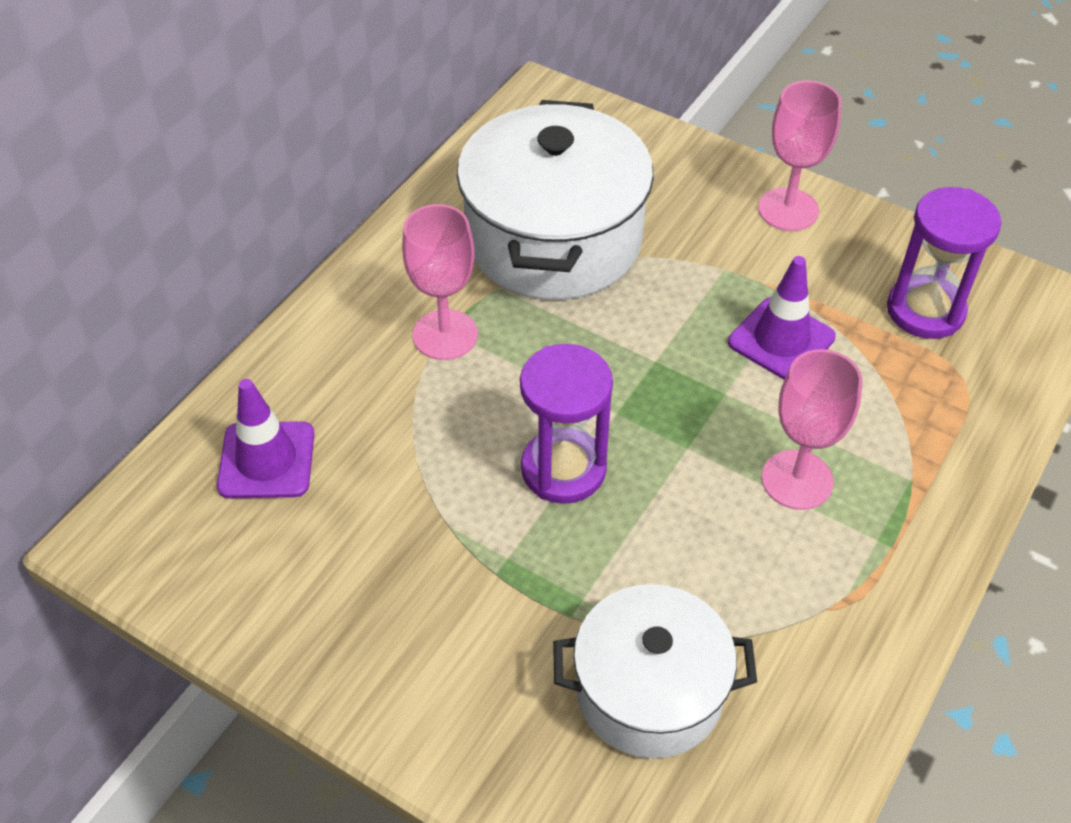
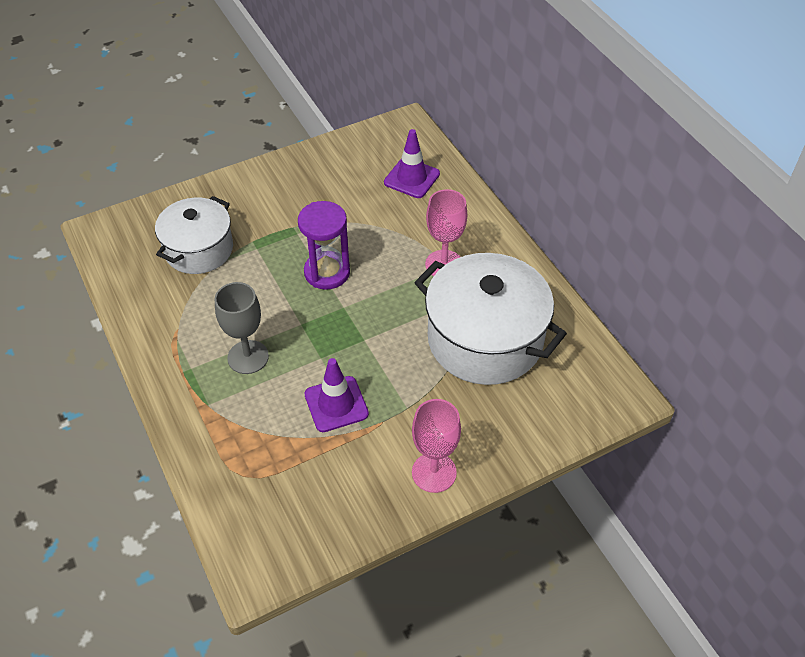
camera: 120 degrees right, 0 degrees up
(797, 480) = (248, 357): pink goblet -> grey goblet
(925, 310) = (303, 492): purple hourglass -> none

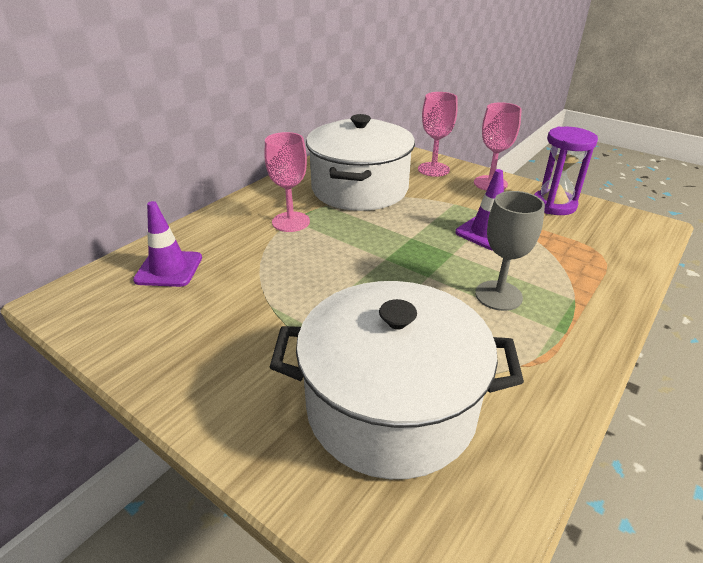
camera: 115 degrees left, 15 degrees down
(199, 249) = (391, 407): white pot -> white pot, size x1.55
(327, 272) = (349, 282): purple hourglass -> purple hourglass (554, 205)
(501, 433) = (433, 169): none -> pink goblet

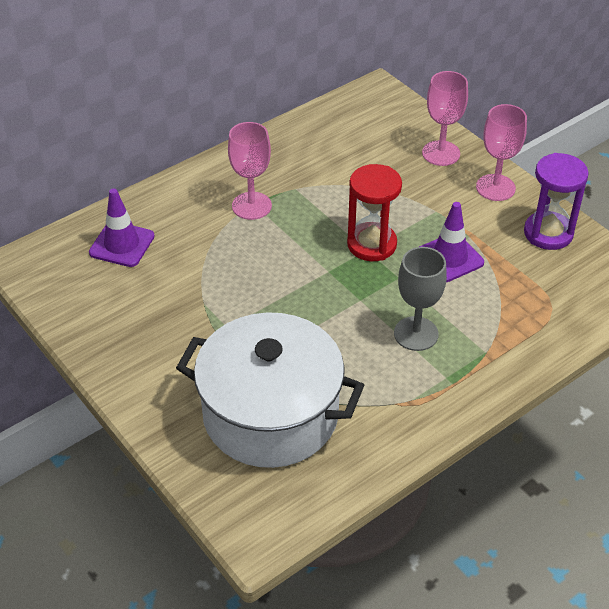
camera: 15 degrees right, 10 degrees up
(359, 189) = (341, 170): white pot -> none
(413, 233) = (371, 244): none -> red hourglass

